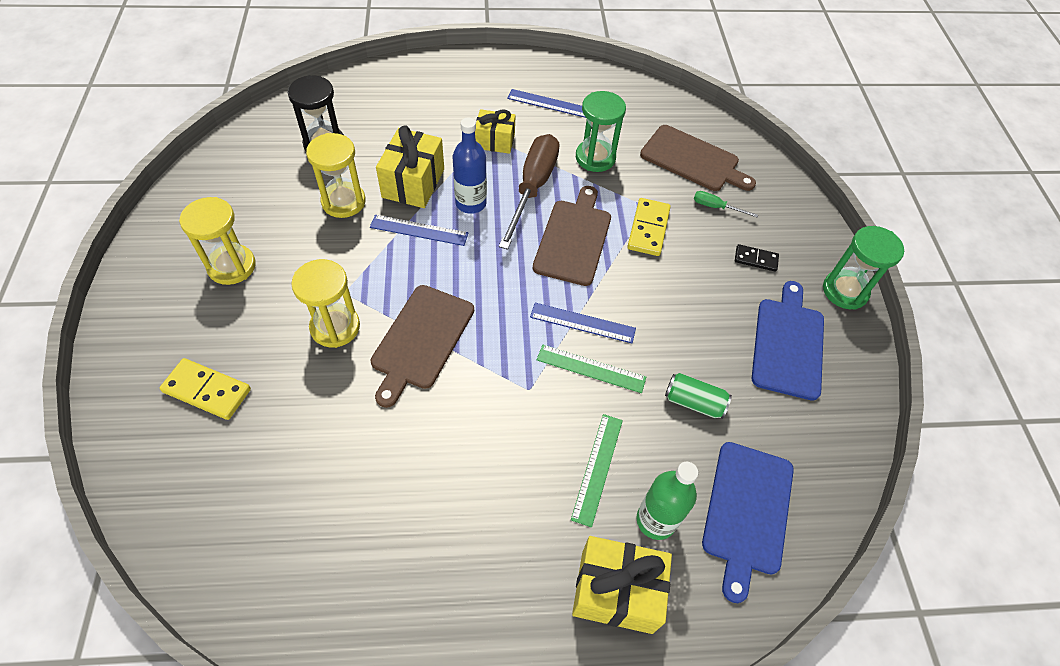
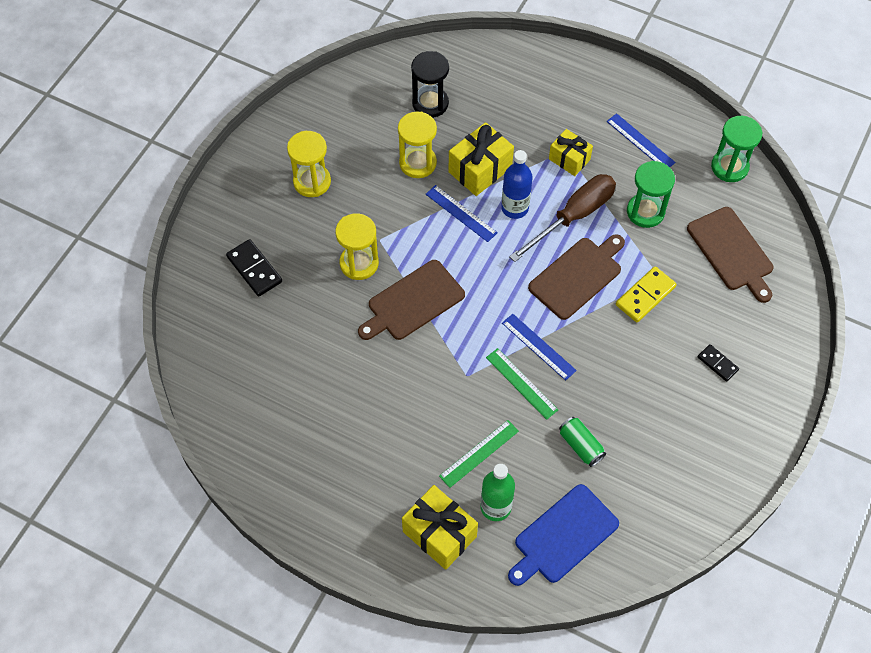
camera: 35 degrees right, 5 degrees up
(207, 391) = (254, 269): yellow domino -> black domino
(716, 207) = (718, 303): green screwdriver -> none
(788, 344) = (689, 442): blue cutting board -> none
(845, 291) = (773, 426): green hourglass -> green hourglass (729, 167)

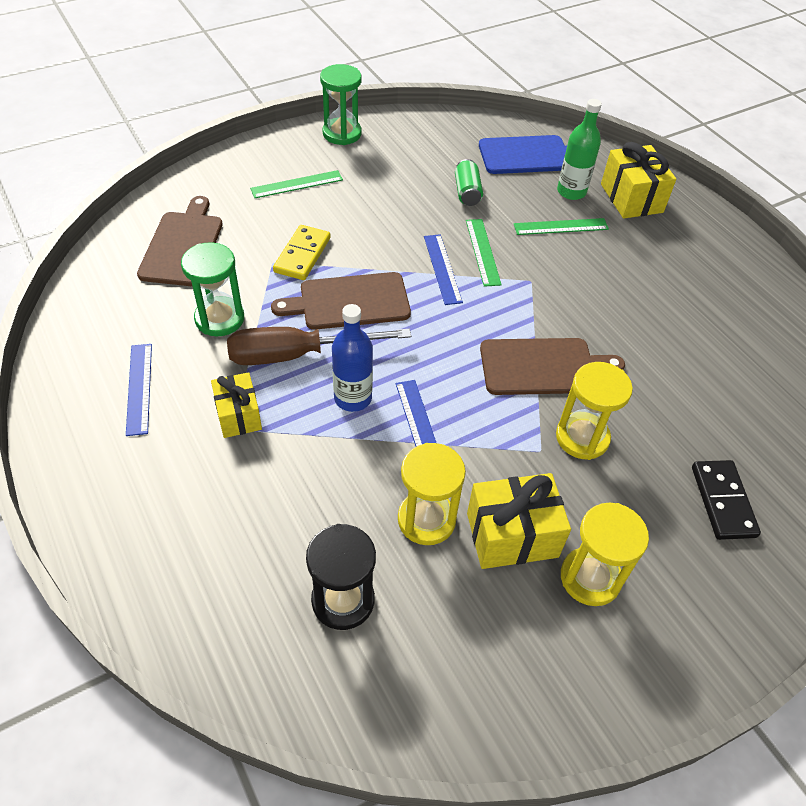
camera: 150 degrees left, 10 degrees down
(480, 170) = (354, 464): yellow gift -> yellow gift (512, 535)
(645, 296) = (302, 255): yellow domino -> yellow domino turned 60 degrees counterclockwise
(717, 363) = (297, 184): black domino -> green ruler
(729, 167) = (85, 311): green hourglass -> green hourglass (342, 133)

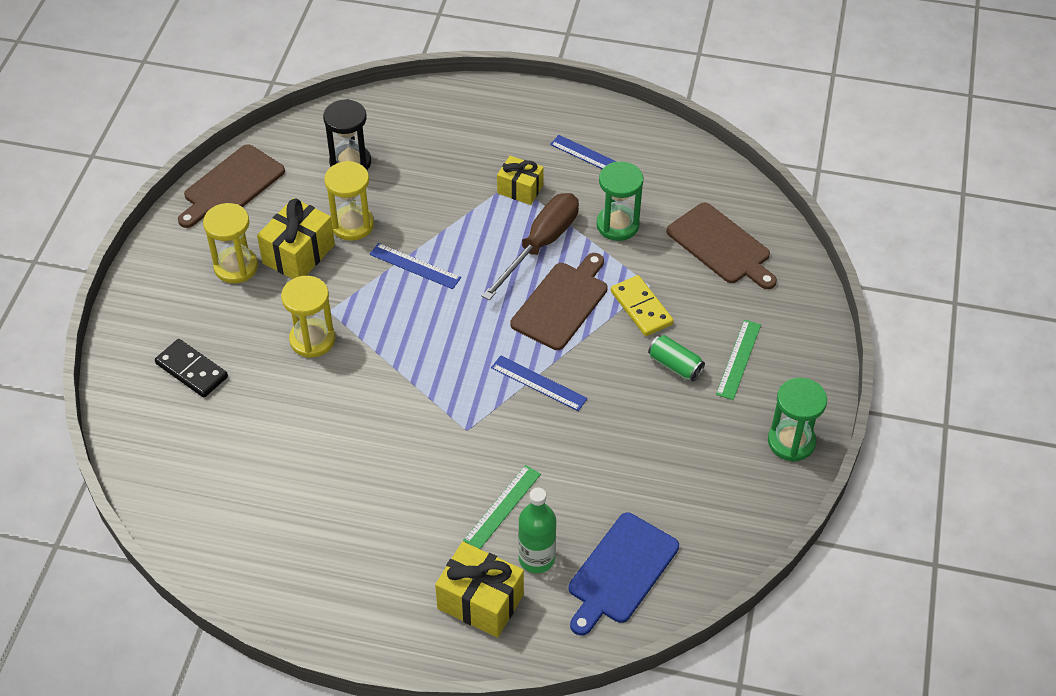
camera: 135 degrees right, 0 degrees up
(353, 398) = (473, 249): blue bottle -> none
(467, 192) = (614, 474): green can -> green can (675, 366)
(482, 252) = (530, 424): green ruler -> none
(543, 367) = (384, 367): brown cutting board -> brown cutting board (231, 186)

